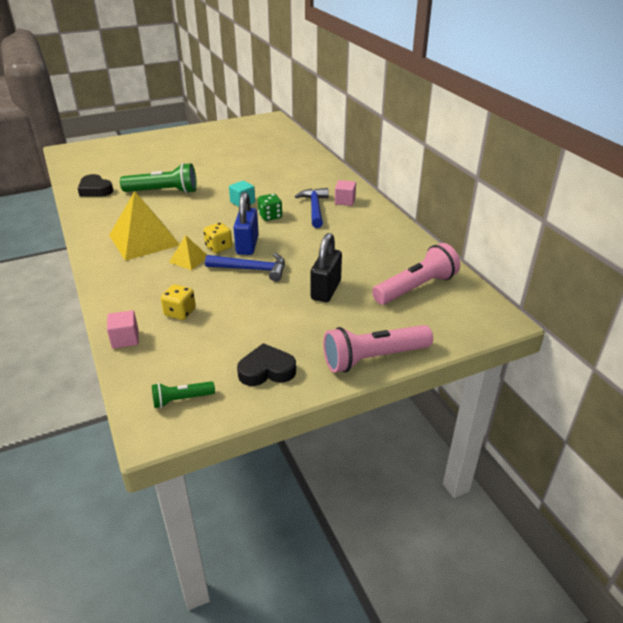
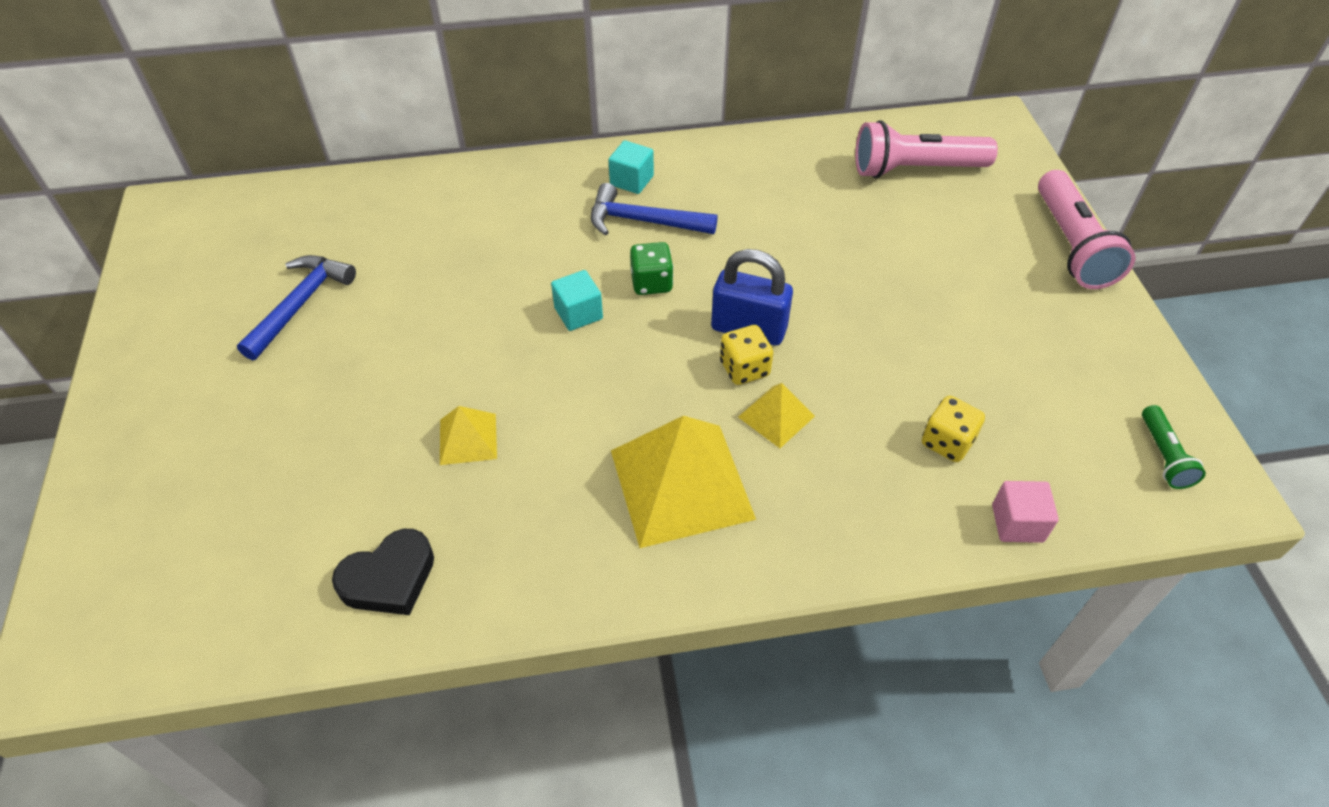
camera: 75 degrees left, 15 degrees up
(163, 192) = (468, 439): green flashlight -> yellow pyramid
(251, 269) = (831, 334): blue hammer -> blue hammer (300, 304)
(266, 370) = (1097, 354): black heart -> none
(326, 290) = (907, 258): black padlock -> none
(345, 201) = (631, 180): pink cube -> turquoise cube
(416, 288) = (916, 169): pink flashlight -> pink flashlight turned 75 degrees counterclockwise

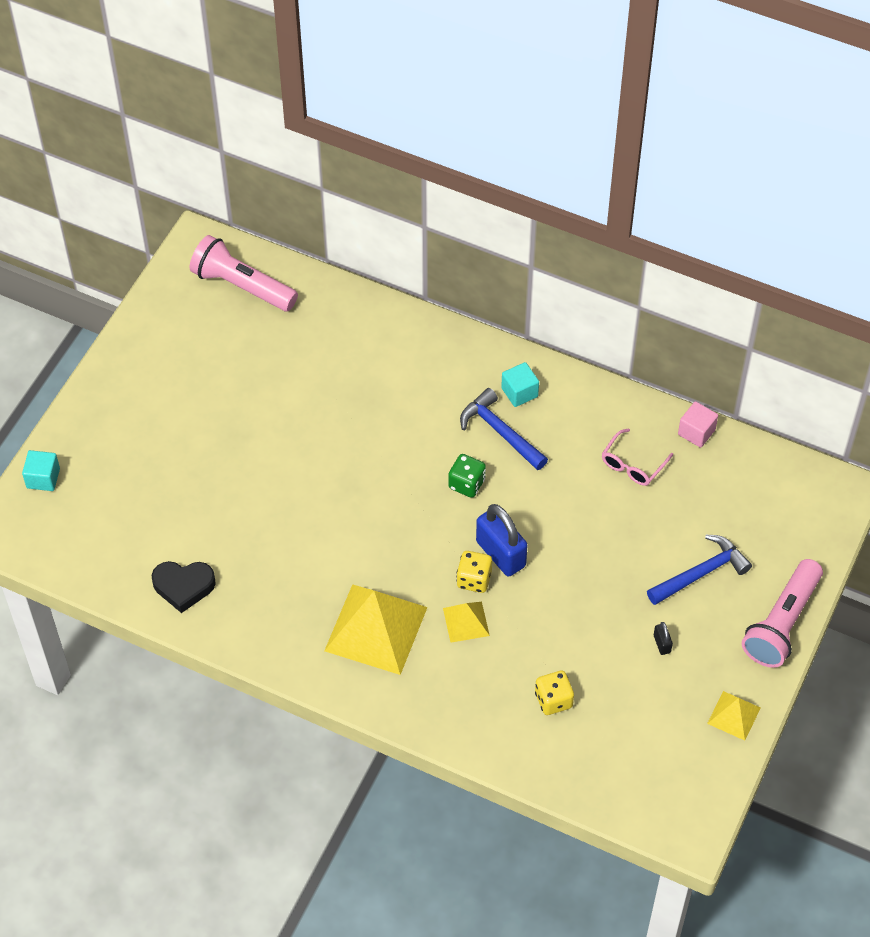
camera: 35 degrees right, 5 degrees up
(300, 304) = (240, 374): blue hammer -> blue hammer (701, 573)
(468, 439) = (278, 528): yellow pyramid -> yellow pyramid (734, 715)
(578, 313) = (403, 479): turquoise cube -> turquoise cube (43, 478)
(798, 187) = (633, 464): none -> pink glasses
(916, 169) = (733, 498): pink flashlight -> pink flashlight (242, 286)
(990, 323) = (662, 644): none -> black padlock
(1017, 523) = (546, 769): pink cube -> pink cube (696, 432)
(1163, 456) = (678, 789): green flashlight -> none

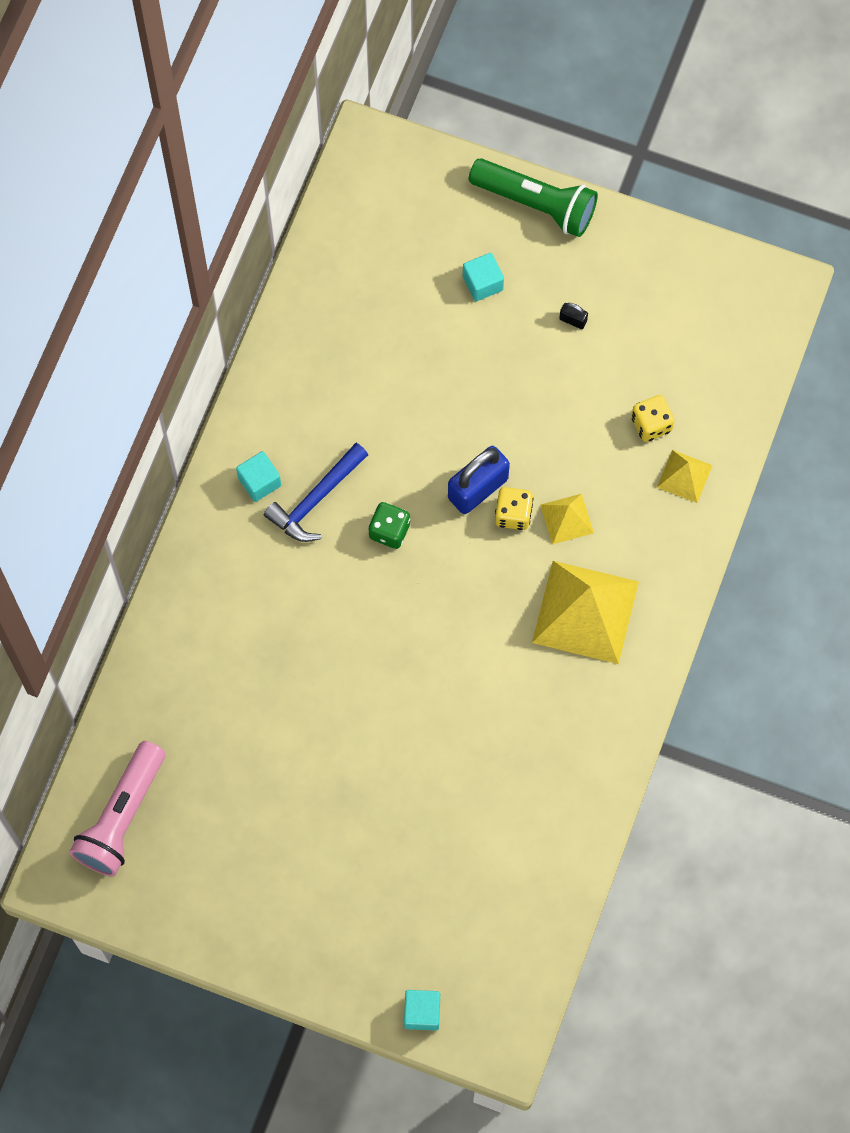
camera: 95 degrees left, 15 degrees up
(183, 586) = (553, 826): black heart -> none
(633, 464) = (349, 356): pink glasses -> none
(662, 644) = (573, 320): black padlock -> black padlock turned 45 degrees clockwise
(696, 432) = (300, 291): pink cube -> none
(701, 573) = (482, 283): blue hammer -> turquoise cube
(734, 715) = (649, 249): yellow pyramid -> yellow pyramid (684, 476)
(782, 623) = (536, 203): pink flashlight -> green flashlight

